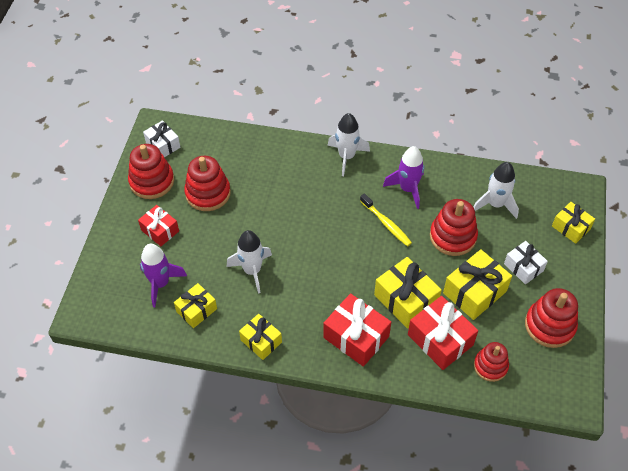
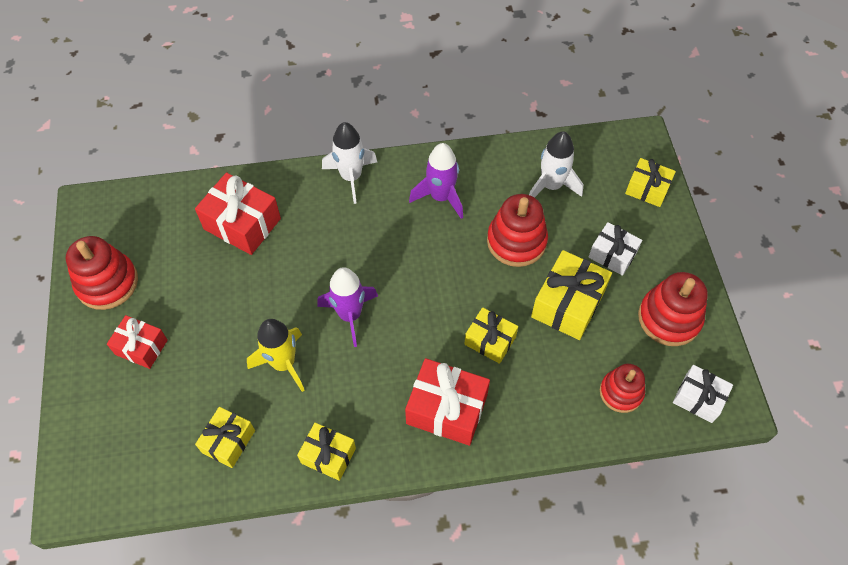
camera: 20 degrees left, 5 degrees up
(160, 283) = (167, 420): purple rocket -> purple rocket (350, 315)
(163, 145) = (106, 229): white gift -> white gift (698, 398)
(208, 193) = (189, 277): red stacking toy -> none
(252, 271) = (283, 363): white rocket -> yellow rocket
(386, 224) = (431, 249): yellow toothbrush -> none
(405, 300) = (490, 341): yellow gift -> yellow gift, size x0.63
(440, 340) = (550, 378): red gift -> red gift (242, 224)

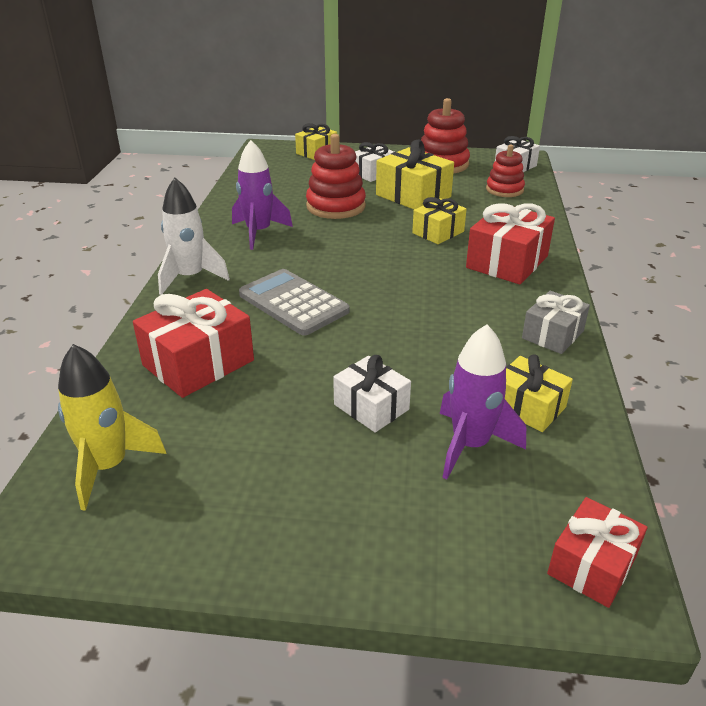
camera: 75 degrees left, 25 degrees down
(107, 283) = (215, 515): red stacking toy -> none
(141, 347) = (357, 481): red gift -> red gift (591, 565)
(212, 340) = (371, 407): none -> white gift
(283, 363) = (427, 352): yellow rocket -> yellow rocket (109, 467)
(328, 455) = (552, 335): yellow gift -> grey gift
(331, 257) = (293, 303): none -> grey calculator
(350, 315) = (378, 300): purple rocket -> purple rocket (470, 445)
(551, 186) = (285, 184): white rocket -> none

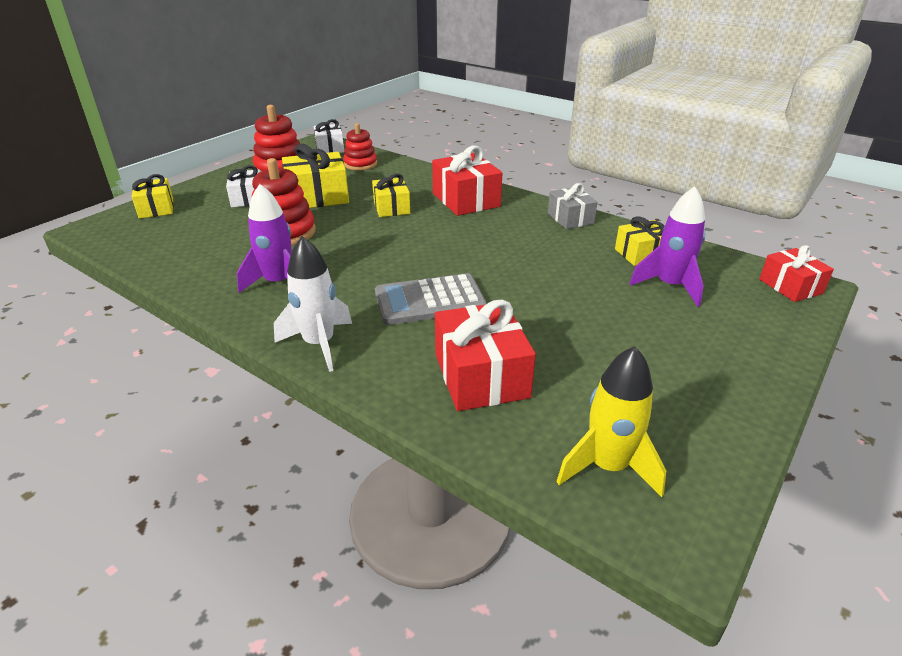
camera: 60 degrees left, 0 degrees up
(371, 407) = (605, 309): white gift -> none

